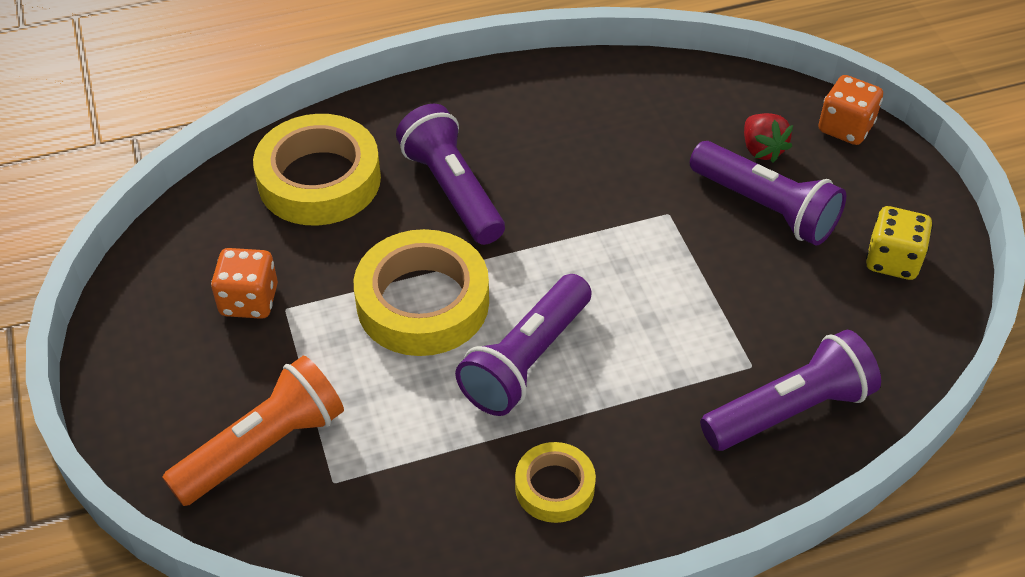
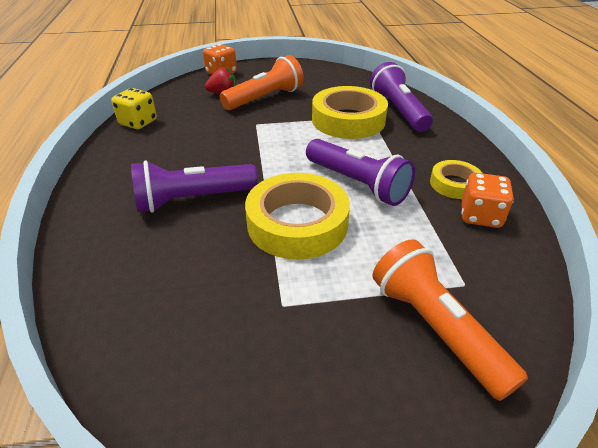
camera: 80 degrees left, 10 degrees down
(249, 300) = (265, 332): orange dice -> orange dice (480, 216)
(319, 180) = (136, 272): yellow tape -> yellow tape (348, 120)
(765, 208) = (265, 98): purple flashlight -> orange flashlight
(892, 260) = (311, 76): yellow dice -> yellow dice (138, 122)

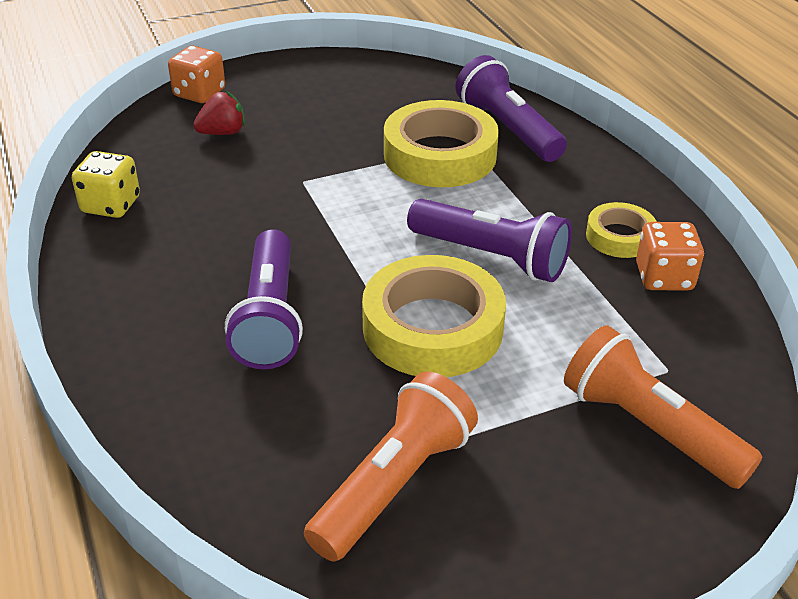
camera: 15 degrees left, 0 degrees up
(193, 199) = (269, 317): purple flashlight -> purple flashlight turned 60 degrees counterclockwise
(265, 98) = (295, 133): orange flashlight -> orange flashlight (394, 484)

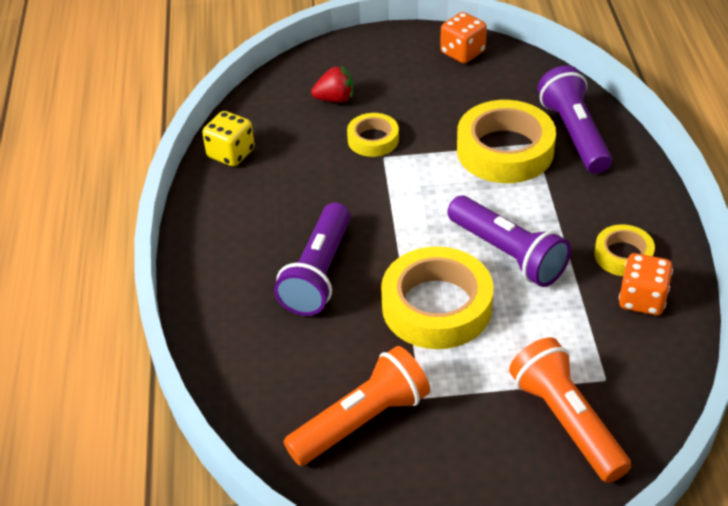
camera: 20 degrees right, 5 degrees up
(199, 93) = (328, 56): orange dice -> orange dice (462, 52)
(283, 166) = (373, 139): none -> yellow tape

